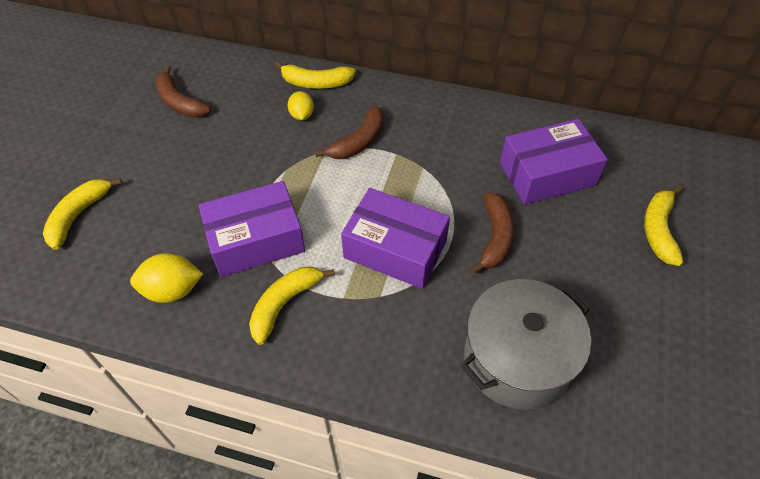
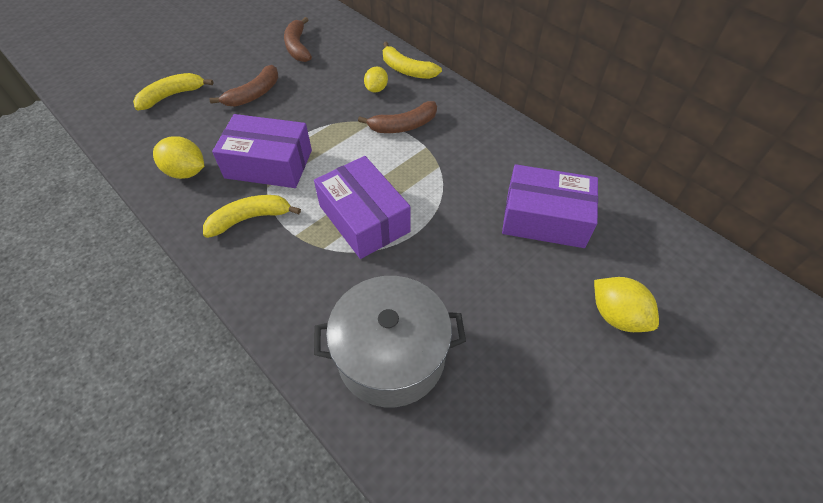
camera: 30 degrees right, 0 degrees up
(495, 237) = (454, 248): brown banana -> brown banana (254, 94)
(658, 230) = (617, 316): yellow banana -> yellow lemon

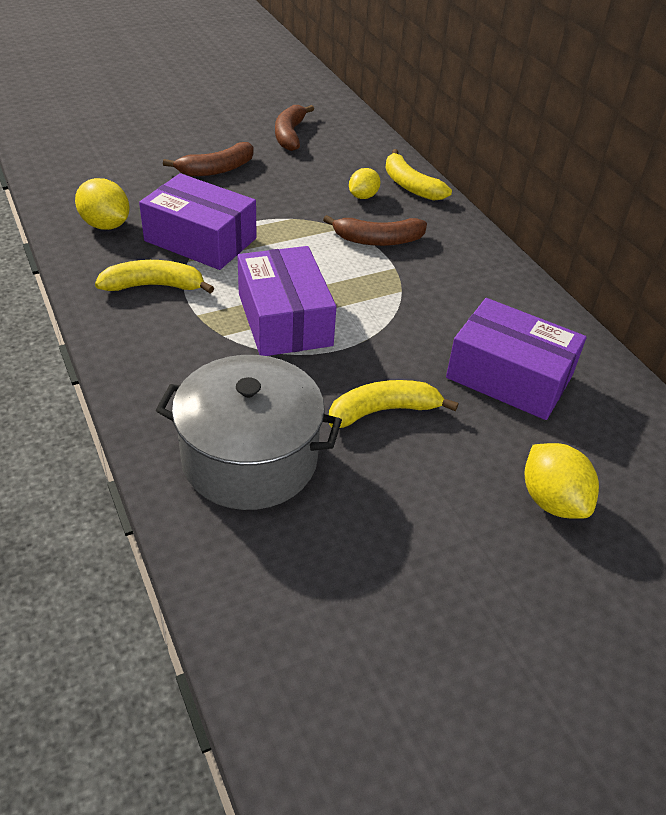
camera: 15 degrees right, 10 degrees down
(172, 96) = (125, 150): yellow banana -> yellow banana (383, 411)

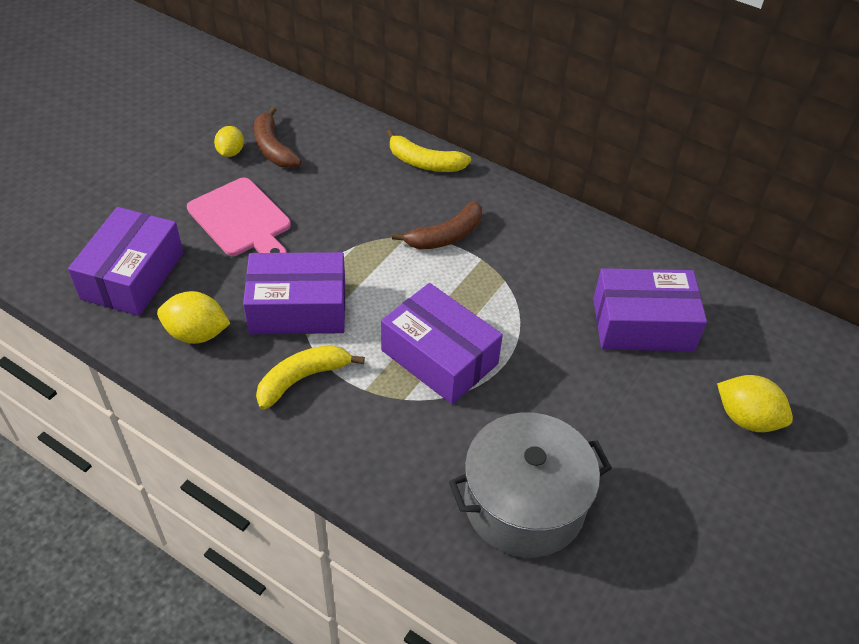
camera: 30 degrees left, 5 degrees up
(99, 173) = (132, 275): none -> purple box
(216, 169) = (241, 220): brown banana -> pink cutting board
(363, 196) = (395, 193): yellow lemon -> yellow lemon (230, 152)
(383, 411) = (582, 405): yellow banana -> none

